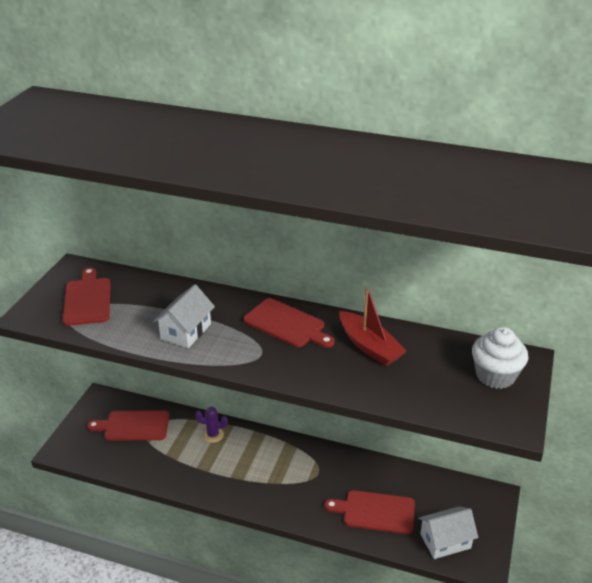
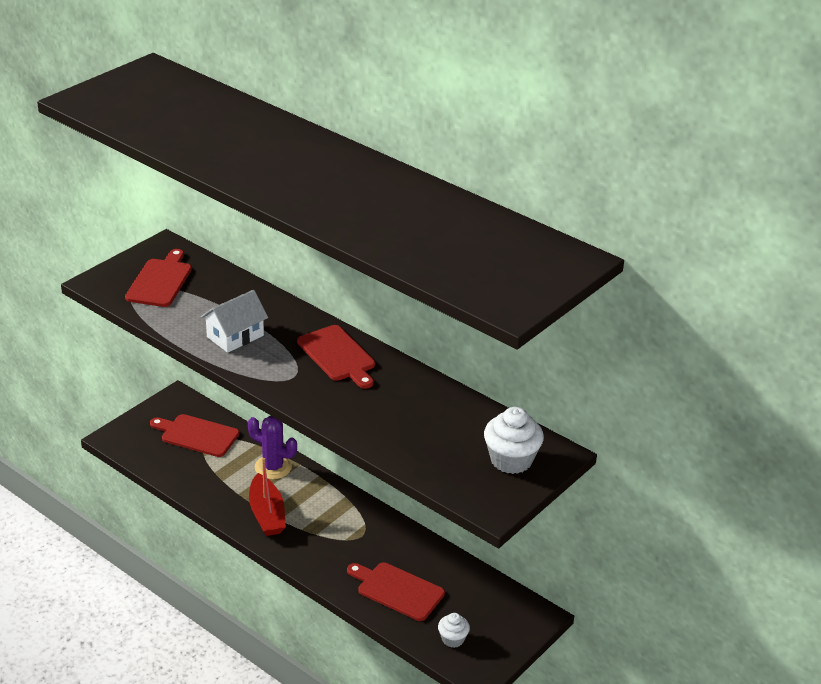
camera: 20 degrees right, 0 degrees up
(213, 435) = (273, 467): purple cactus -> purple cactus, size x1.50
(369, 346) = (405, 398): red boat -> red boat (267, 514)
(445, 541) = (453, 639): white house -> white cupcake

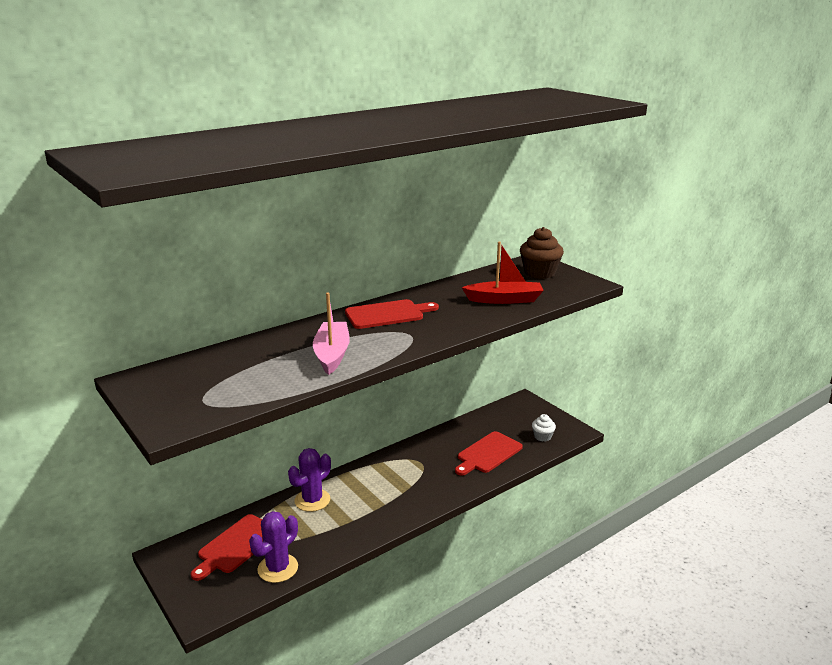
camera: 75 degrees left, 10 degrees down
(160, 281) = (201, 386): red cutting board -> none
(172, 467) = (278, 568): none -> purple cactus
(235, 336) = (332, 354): white house -> pink boat
(267, 514) = (375, 511): red boat -> red boat (504, 300)
(511, 460) = (539, 273): white cupcake -> brown cupcake

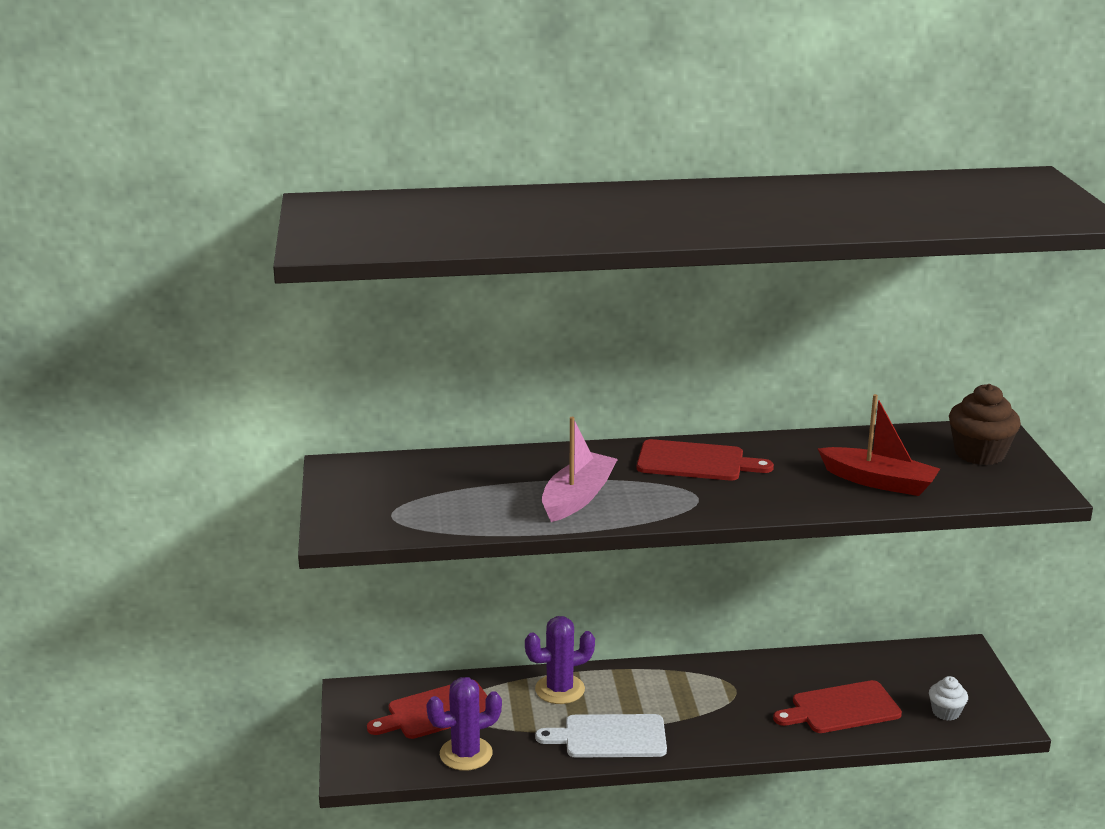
camera: 30 degrees right, 0 degrees up
(367, 520) = (609, 737): none -> white cutting board

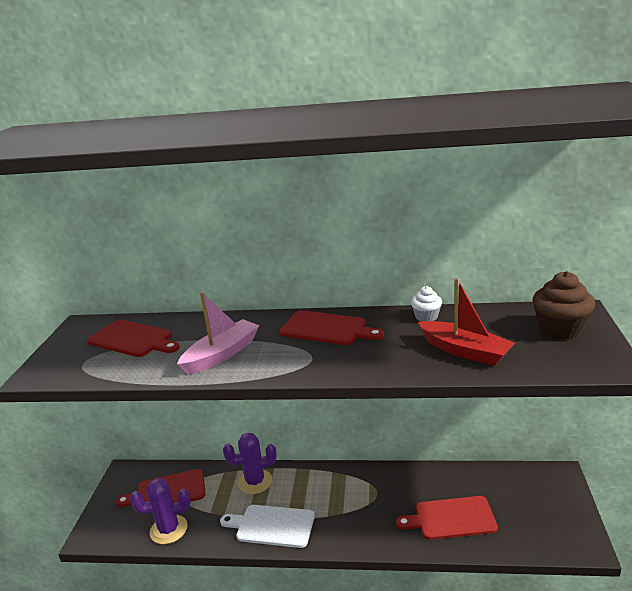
camera: 15 degrees right, 0 degrees up
(436, 484) = (133, 339): none -> red cutting board
(946, 712) = (534, 530): white cupcake -> white cupcake (426, 317)

